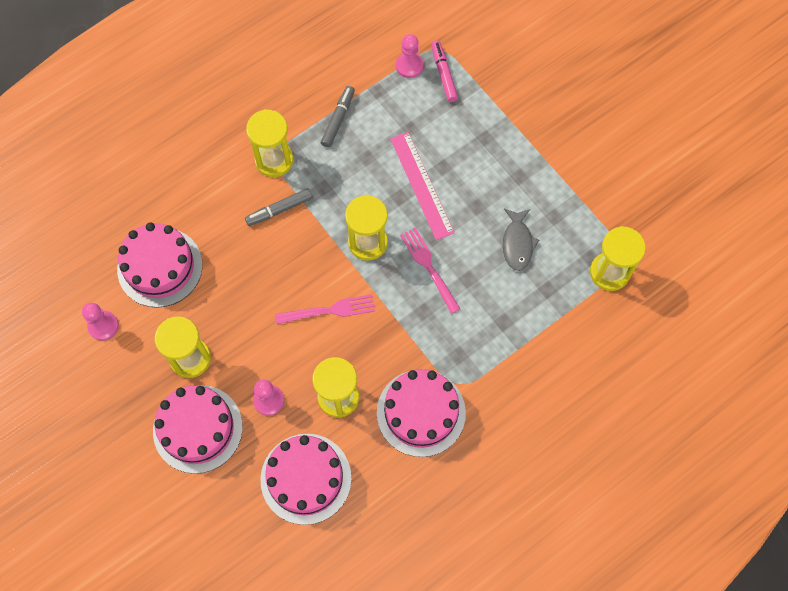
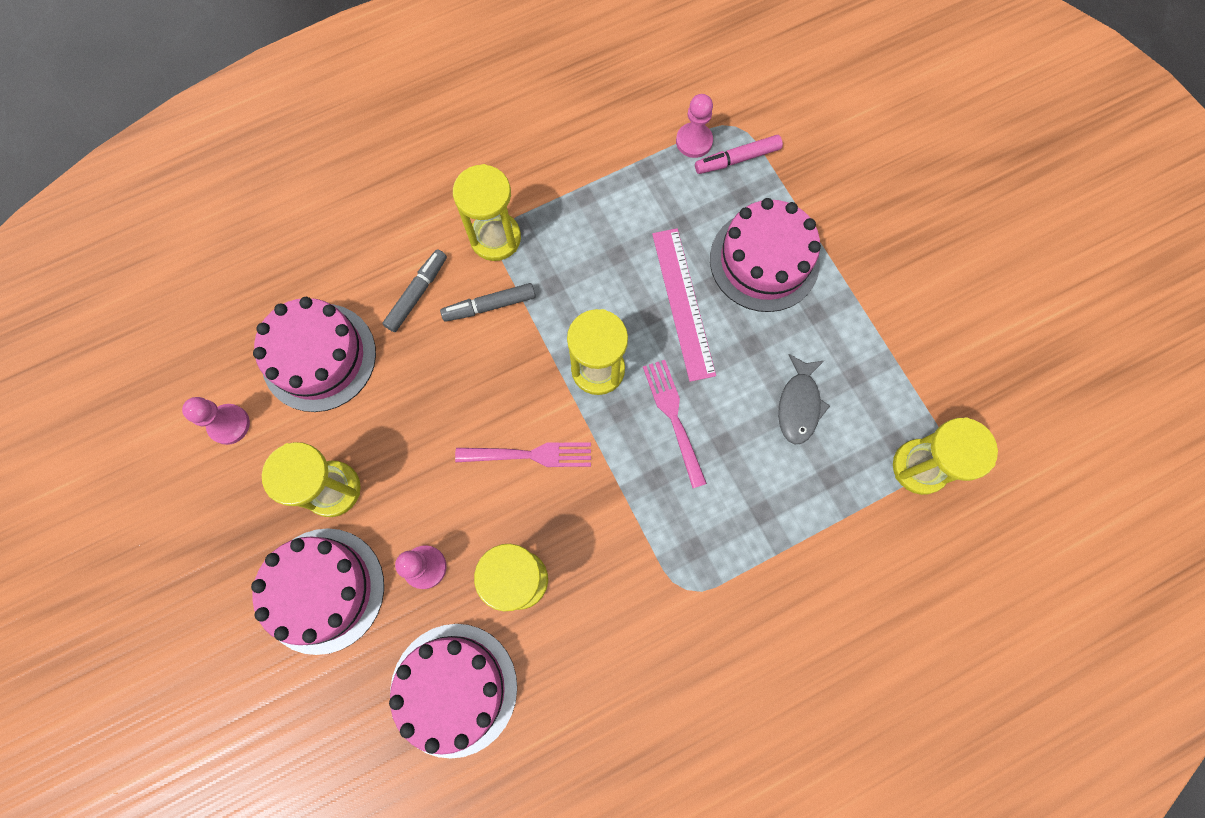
camera: 10 degrees right, 5 degrees up
(338, 119) = (588, 197): grey marker -> grey marker (417, 293)
(421, 412) = (628, 622): pink cake -> pink cake (764, 260)
(443, 74) = (737, 159): pink marker -> pink marker turned 105 degrees counterclockwise

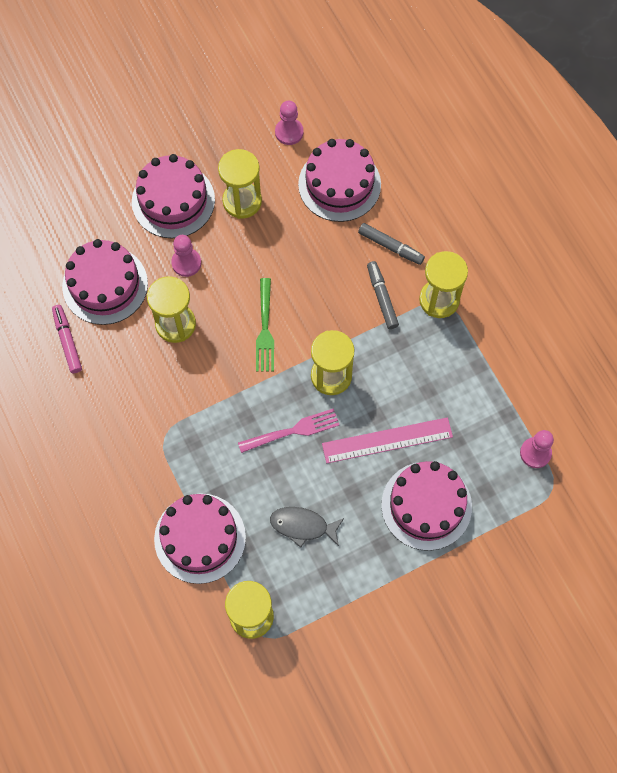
camera: 90 degrees right, 5 degrees down
(529, 455) = (265, 328): pink fork -> green fork
(737, 159) = (520, 488): pink marker -> pink marker (67, 341)
(824, 536) = (200, 538): none -> pink cake

